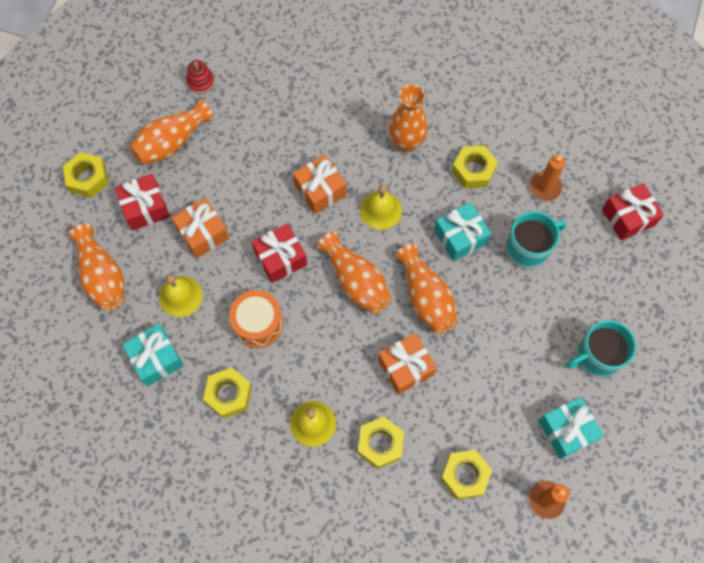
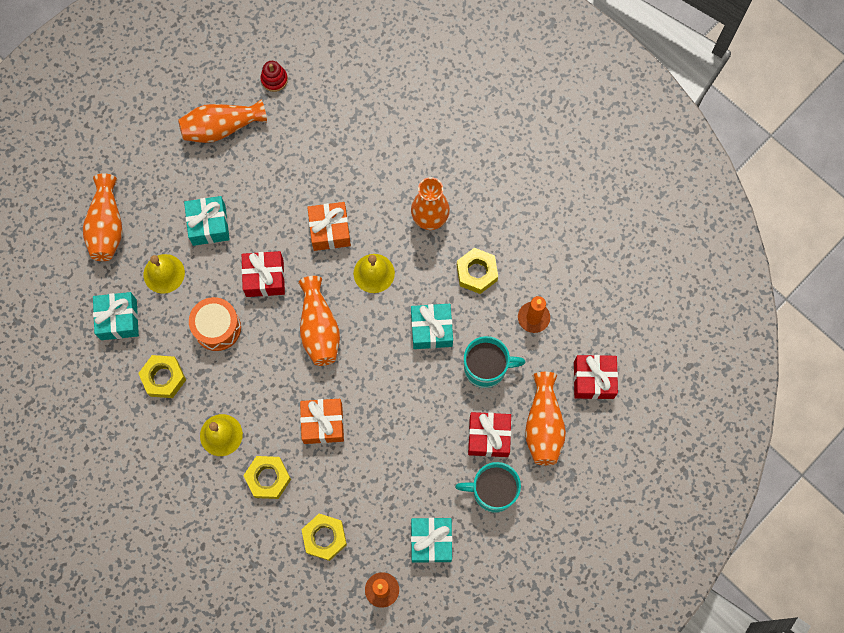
camera: 25 degrees right, 5 degrees up
(88, 178) = (134, 130): yellow nut -> none
(145, 208) = (171, 179): red gift -> red gift (488, 437)
(203, 233) = (209, 225): orange gift -> turquoise gift
(426, 297) = (372, 370): orange vase -> orange vase (543, 425)

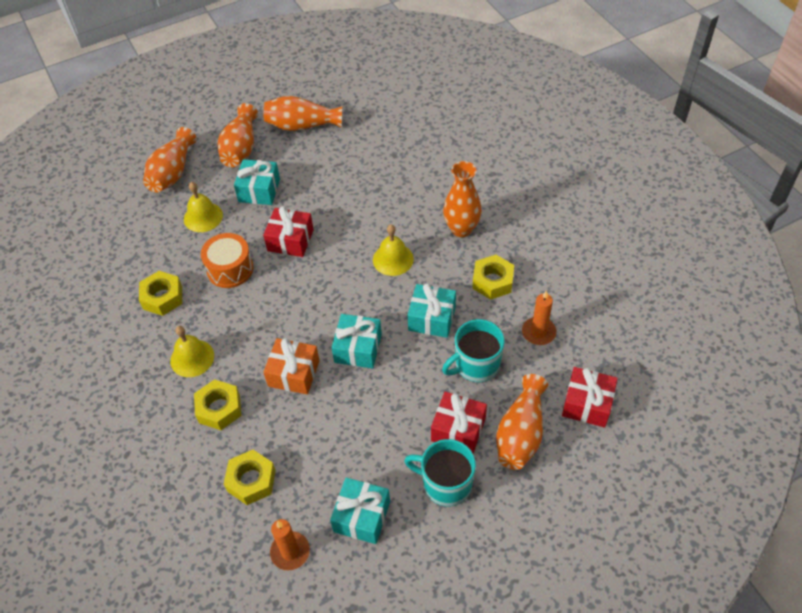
camera: 20 degrees right, 20 degrees down
(119, 319) = (146, 242): turquoise gift -> turquoise gift (358, 348)
(274, 79) = (361, 102): red stacking toy -> none
(319, 328) = (324, 291): orange vase -> orange vase (241, 148)
(330, 230) = (365, 217): orange gift -> none
(486, 368) = (476, 365): turquoise mug -> turquoise mug turned 135 degrees clockwise

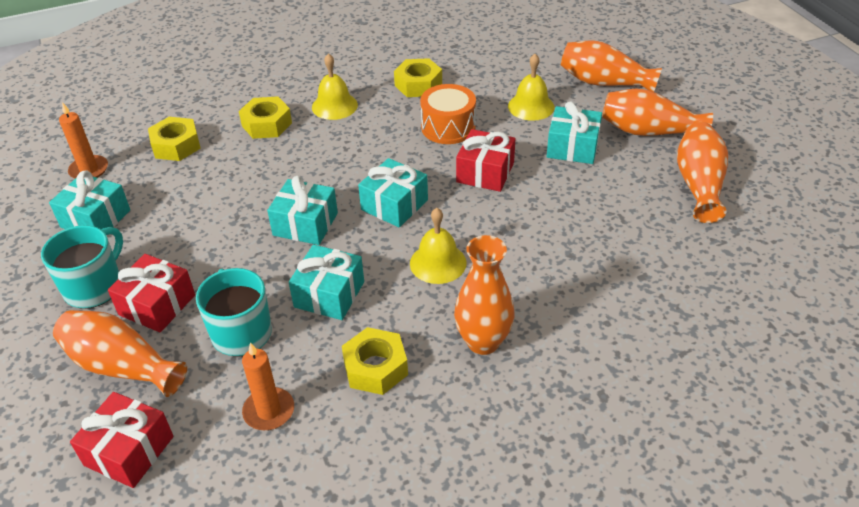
camera: 95 degrees right, 10 degrees down
(294, 373) = (289, 174): orange gift -> none
(331, 293) = (394, 205): none -> turquoise gift

